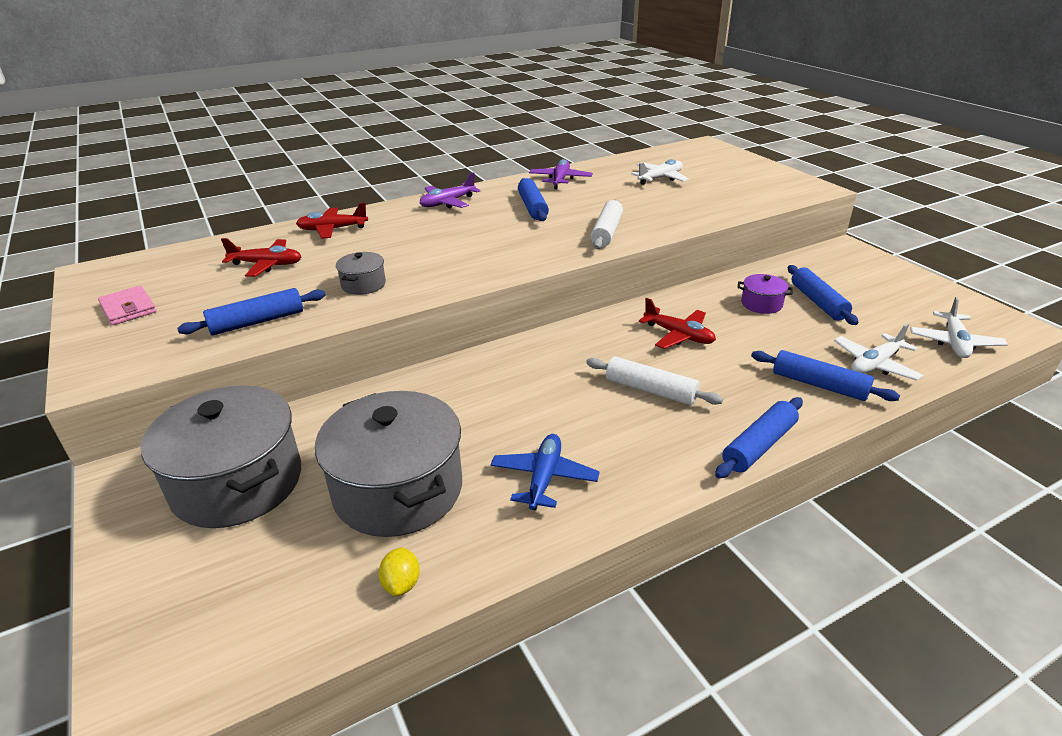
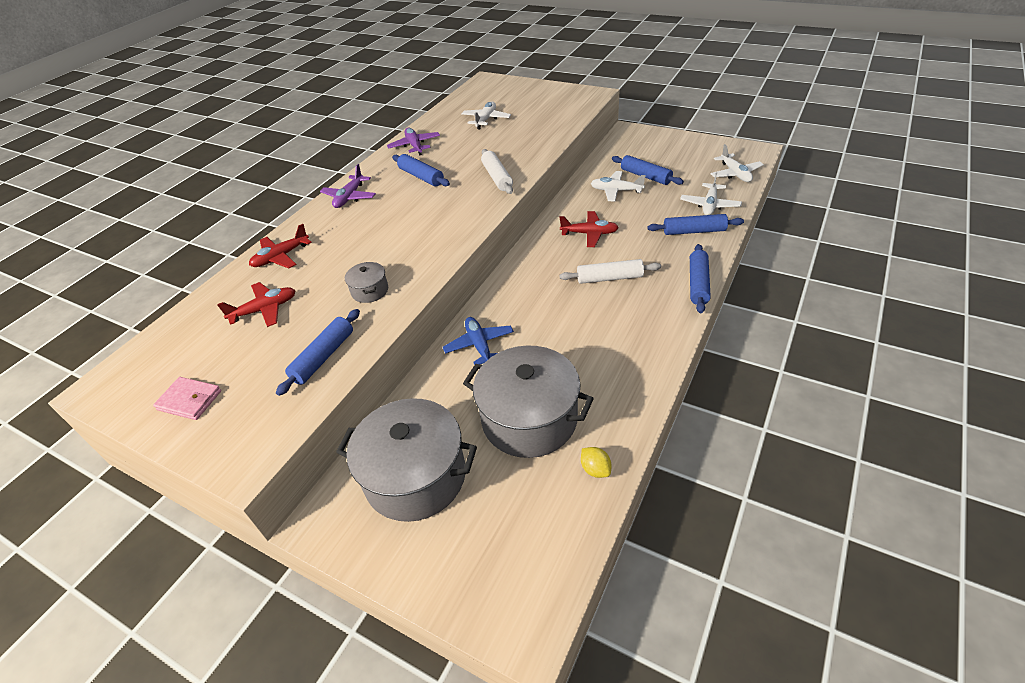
camera: 30 degrees left, 10 degrees up
(544, 478) = (606, 364): blue plane -> blue plane (479, 345)
(761, 304) = (616, 191): purple pot -> white plane

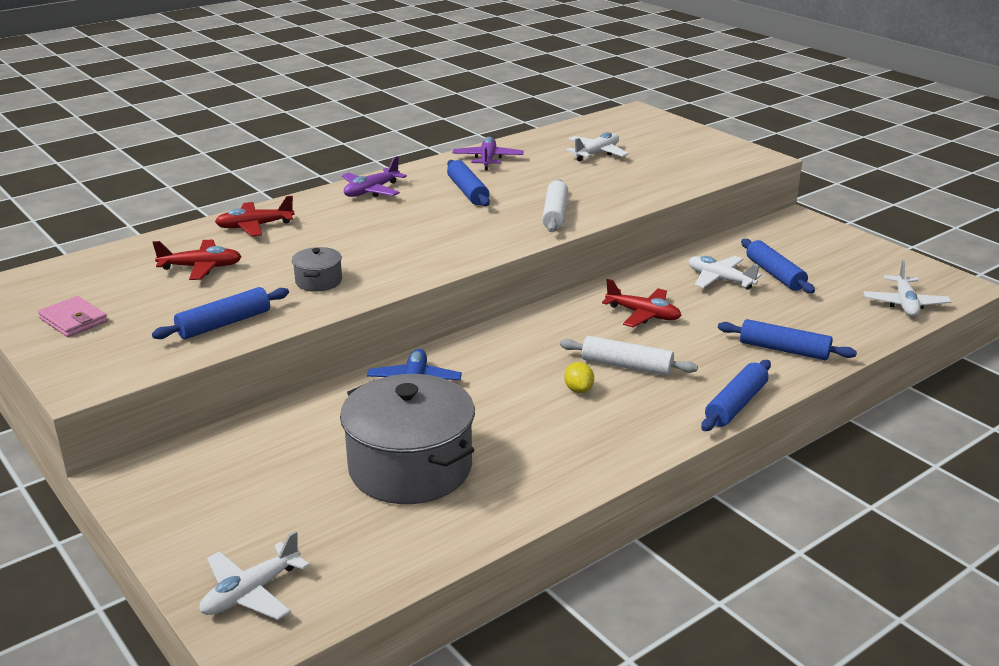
camera: 20 degrees right, 15 degrees down
(415, 476) = (248, 476): grey pot -> none
(595, 469) = (443, 536): yellow lemon -> yellow lemon (578, 389)
(709, 205) = (833, 328): white plane -> white plane (251, 592)

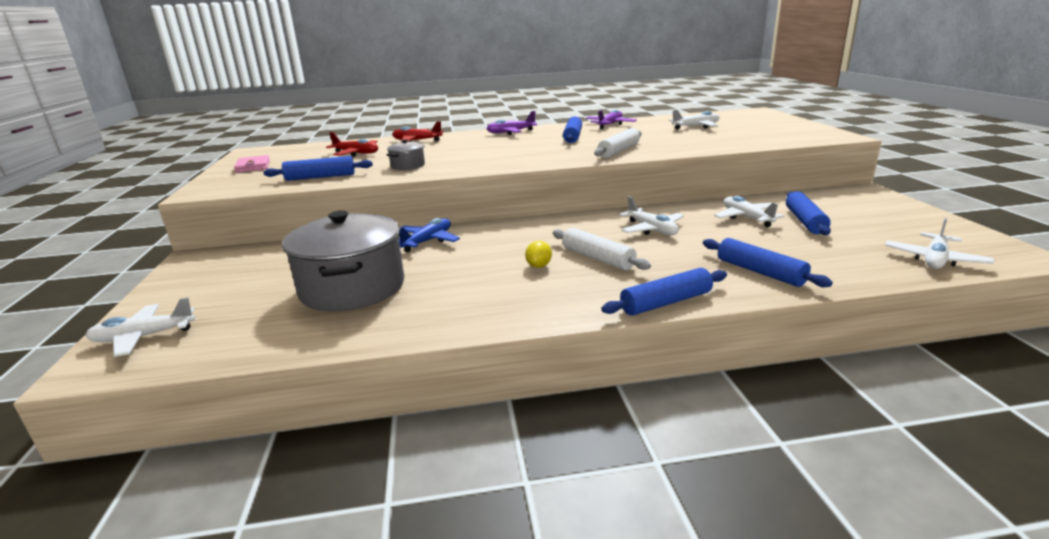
camera: 30 degrees right, 5 degrees down
(643, 314) = (651, 229): red plane -> white plane

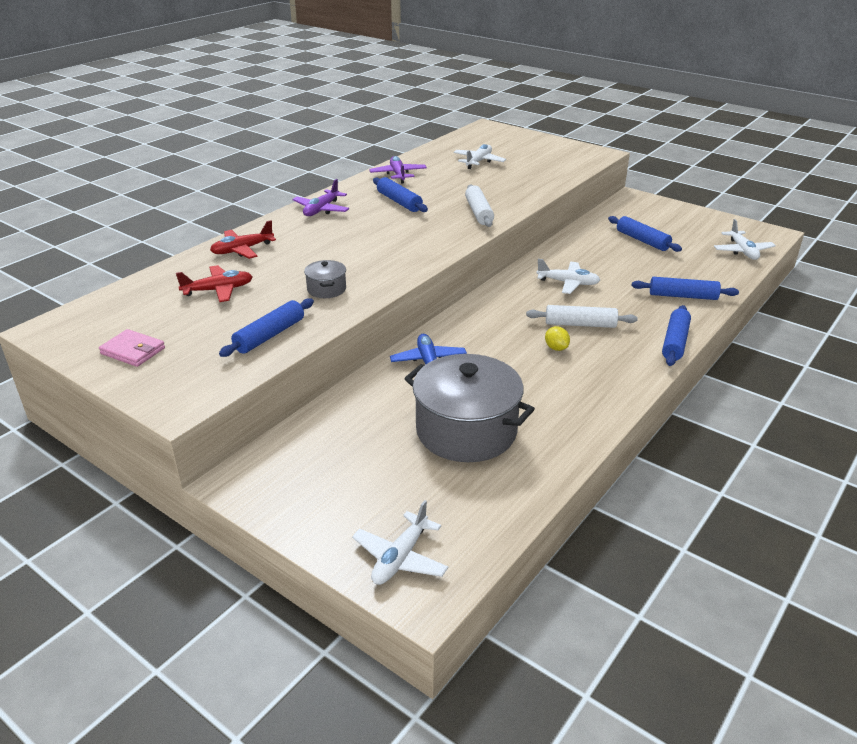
camera: 45 degrees left, 10 degrees up
(746, 218) = (606, 249): white plane -> none

